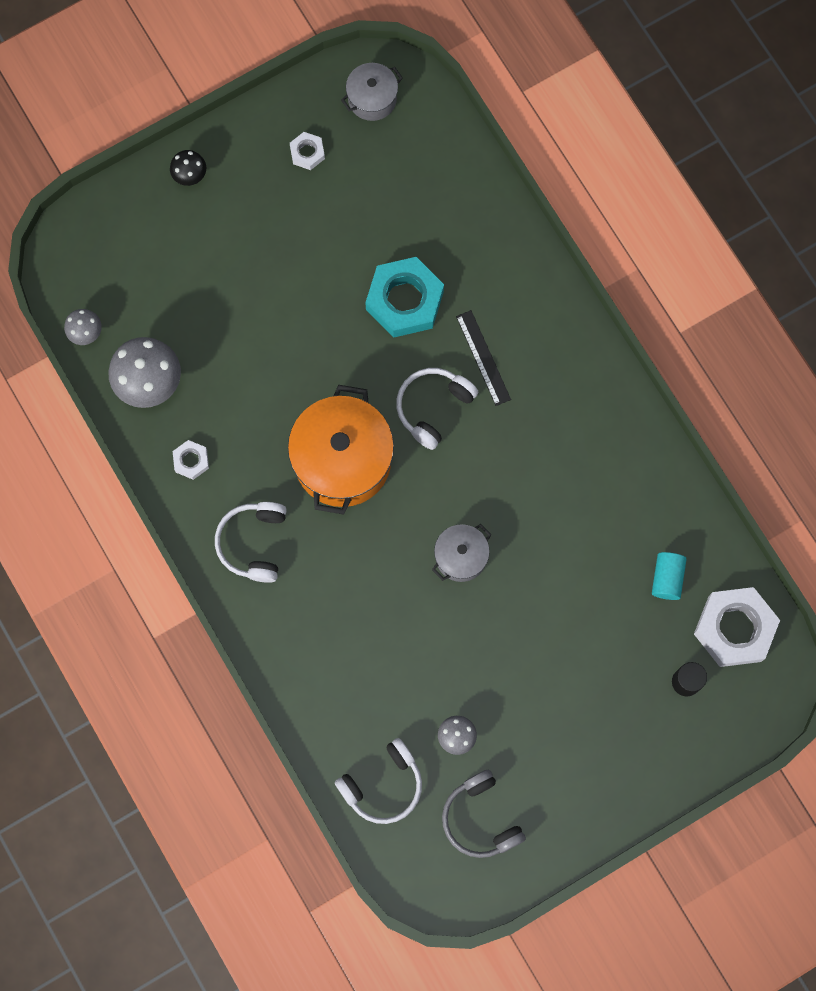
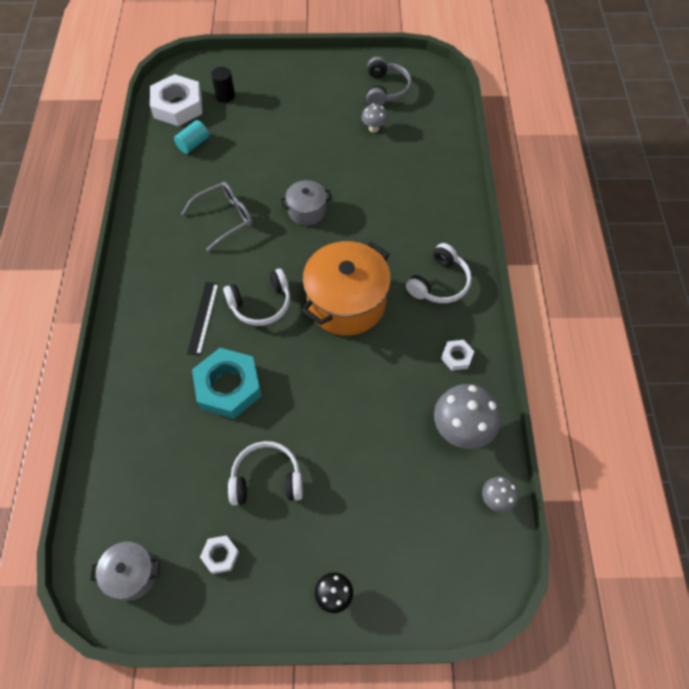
camera: 150 degrees left, 15 degrees down
(383, 785) = (432, 126): white headphones -> white headphones (266, 479)
(549, 494) = (225, 217): none -> grey glasses

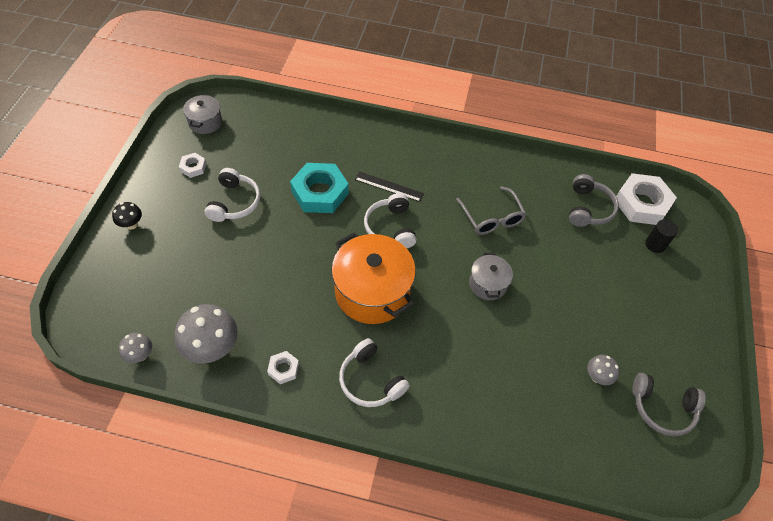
camera: 100 degrees right, 5 degrees down
(193, 144) = (588, 208): turquoise cylinder -> grey headphones

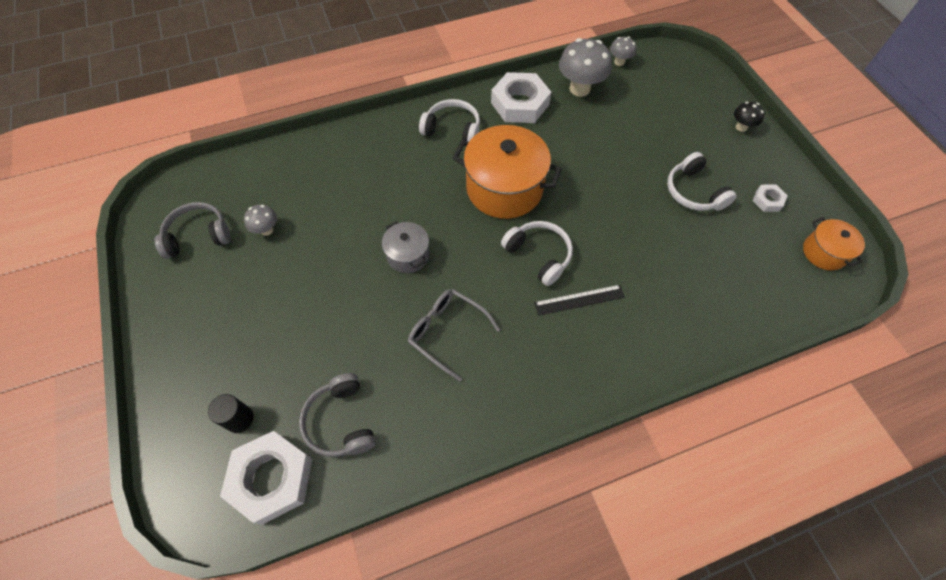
camera: 150 degrees right, 5 degrees up
(205, 122) = (824, 252): grey pot -> orange pot
(283, 369) = (520, 103): white nut -> white nut, size x2.11
(320, 192) = (636, 249): turquoise nut -> none

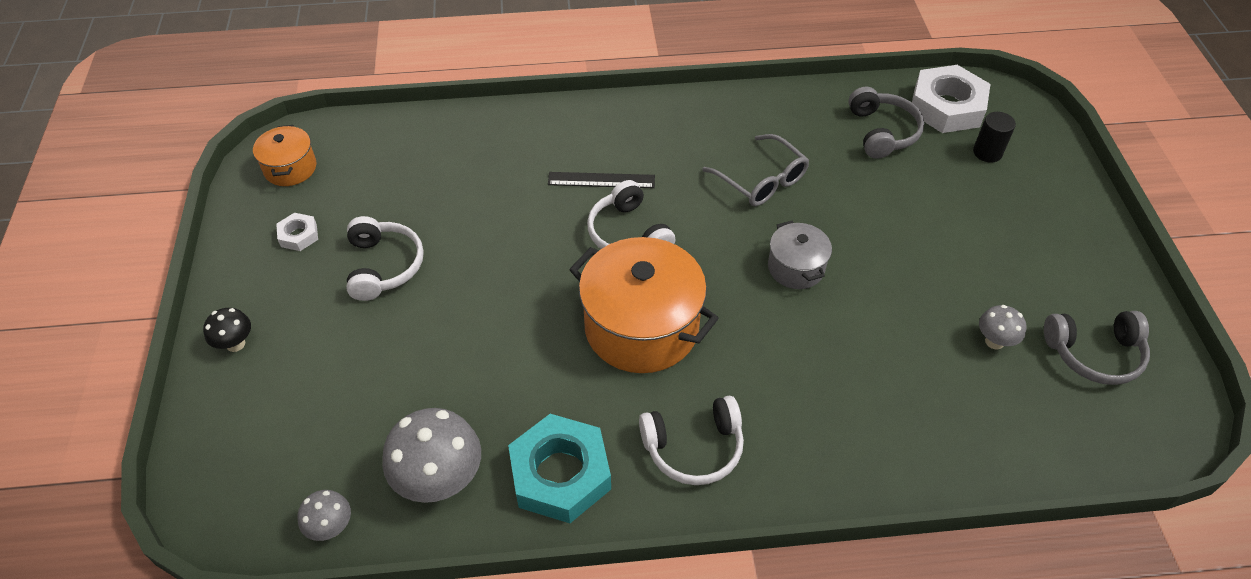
camera: 165 degrees left, 10 degrees down
(452, 129) = (693, 448): white headphones -> white headphones turned 45 degrees counterclockwise
(520, 103) = (560, 474): white nut -> turquoise nut

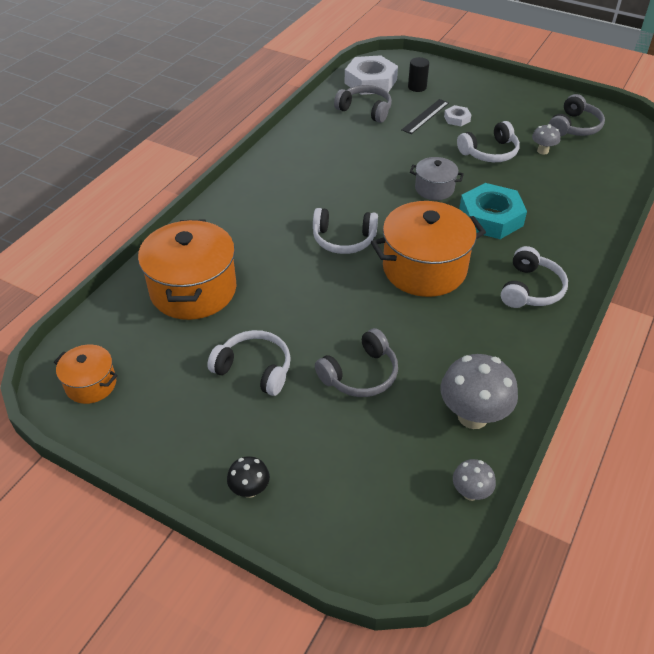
camera: 55 degrees left, 5 degrees down
(298, 235) = (172, 407): white nut -> white nut (457, 119)
(434, 352) = (360, 374): none -> grey headphones
(455, 163) = (193, 290): none -> orange pot
(560, 474) = (508, 355): turquoise nut -> turquoise nut (491, 217)
(601, 180) = (285, 230): black ruler -> black ruler (425, 116)
(762, 181) = (356, 168): grey glasses -> none
(928, 287) = (489, 152): none -> white headphones

